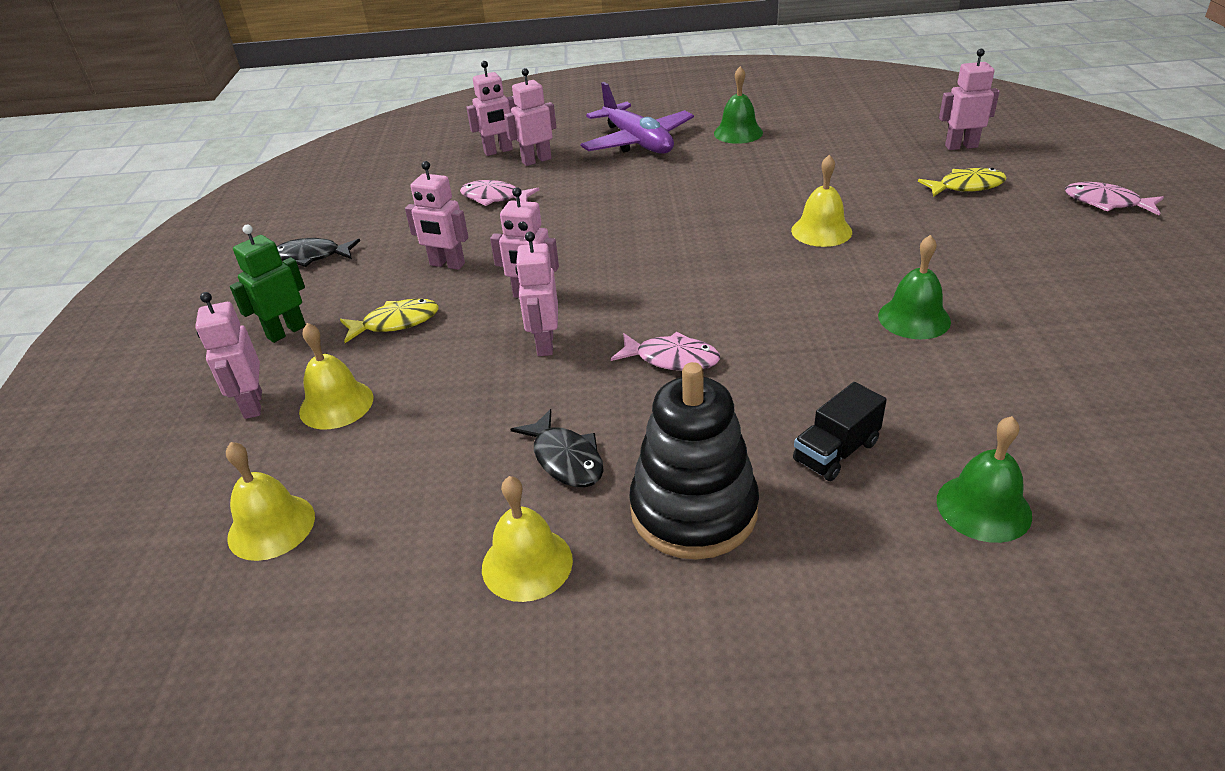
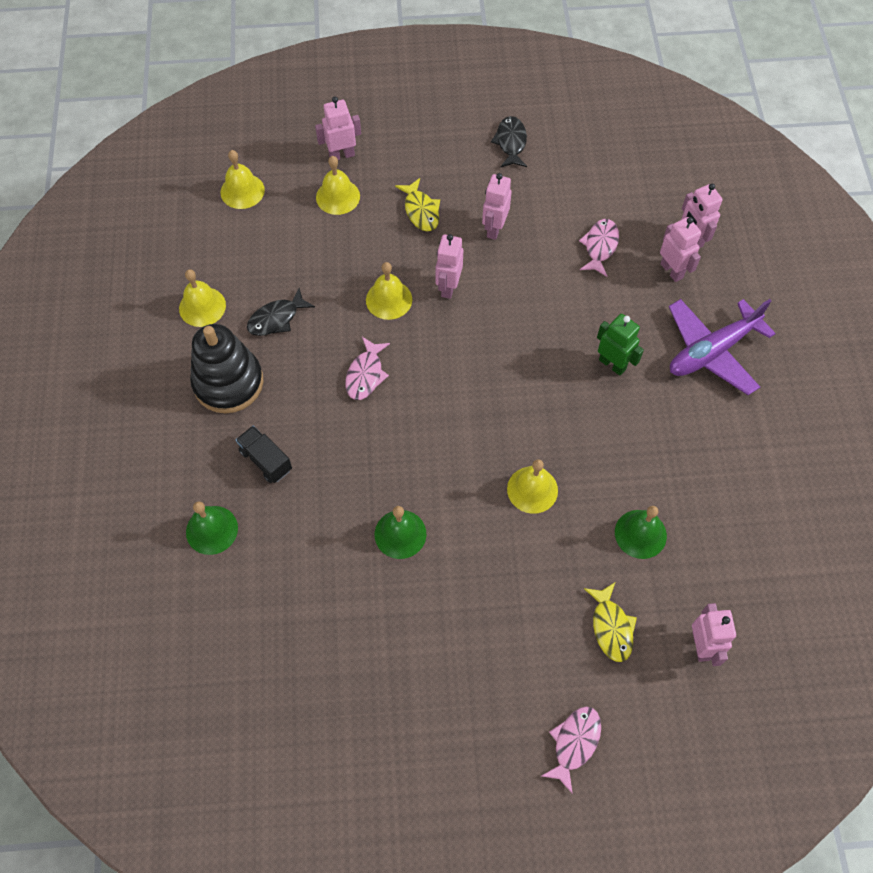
camera: 85 degrees right, 25 degrees up
(286, 332) = (415, 152): green robot -> green robot (612, 364)
(544, 344) = (389, 299): pink robot -> yellow bell
(738, 133) = (734, 440): green bell -> green bell (640, 534)

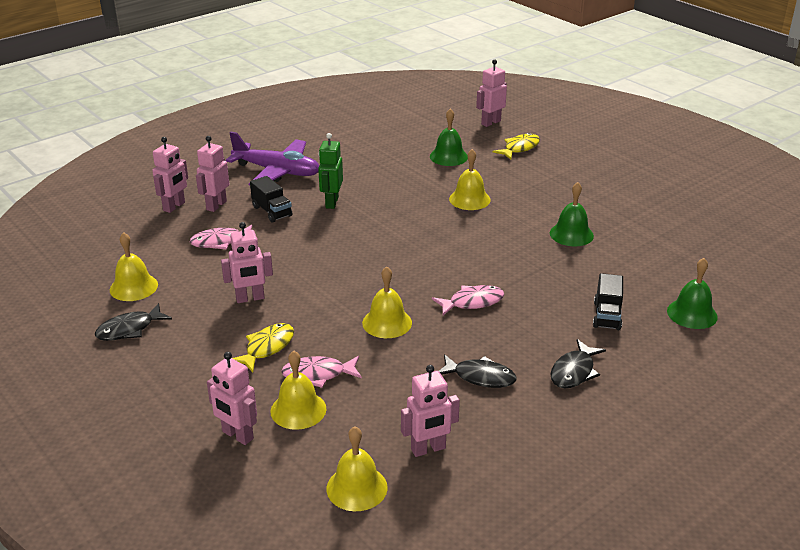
camera: 125 degrees left, 30 degrees down
(202, 306) = (525, 433): yellow bell -> yellow bell (133, 287)
(228, 382) = (574, 371): black stacking toy -> black fish
(448, 287) = (339, 297): pink robot -> pink robot (428, 449)
(574, 743) = (598, 139): pink fish -> pink fish (318, 374)
(629, 308) = (272, 211): none -> black truck

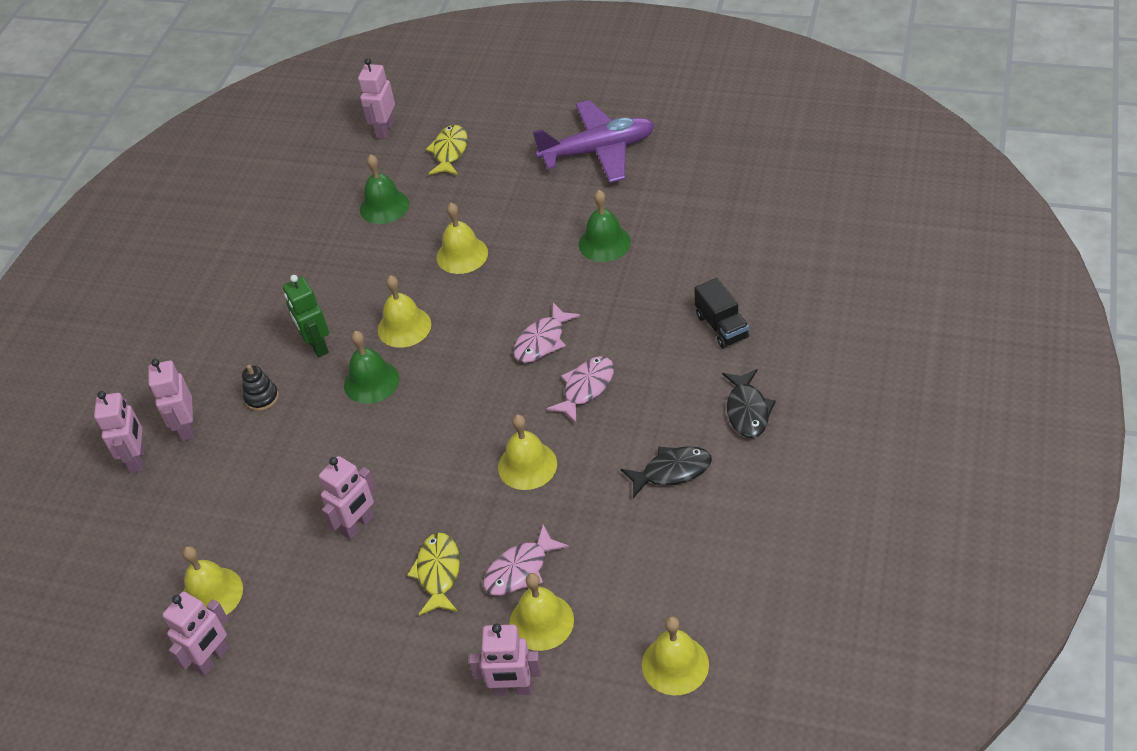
camera: 30 degrees left, 15 degrees up
(129, 329) = (268, 648): black fish -> none
(220, 242) = (246, 474): pink fish -> pink fish (542, 341)
(272, 211) = (262, 398): black truck -> black stacking toy
(277, 171) = (208, 338): purple plane -> purple plane (598, 151)
(393, 217) = (404, 327): none -> yellow bell
(428, 449) = (698, 581): pink robot -> pink robot (212, 659)
(692, 313) = (792, 277): green bell -> green bell (371, 381)

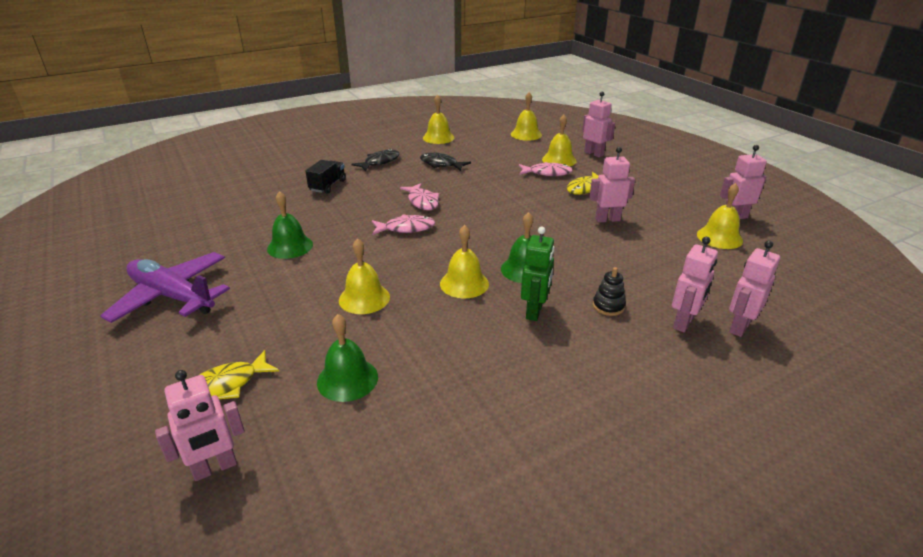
camera: 140 degrees left, 15 degrees down
(527, 465) = (494, 195): yellow bell -> yellow bell (438, 137)
(586, 388) = (422, 202): pink fish -> pink fish turned 105 degrees counterclockwise

